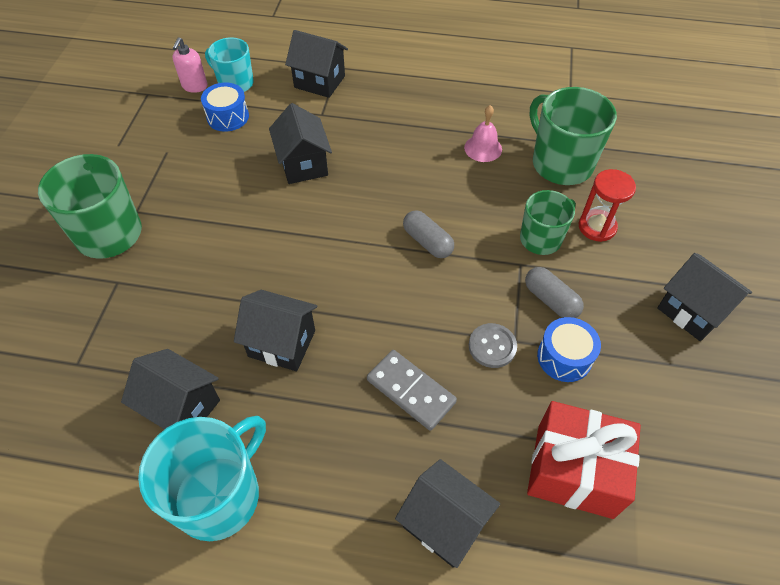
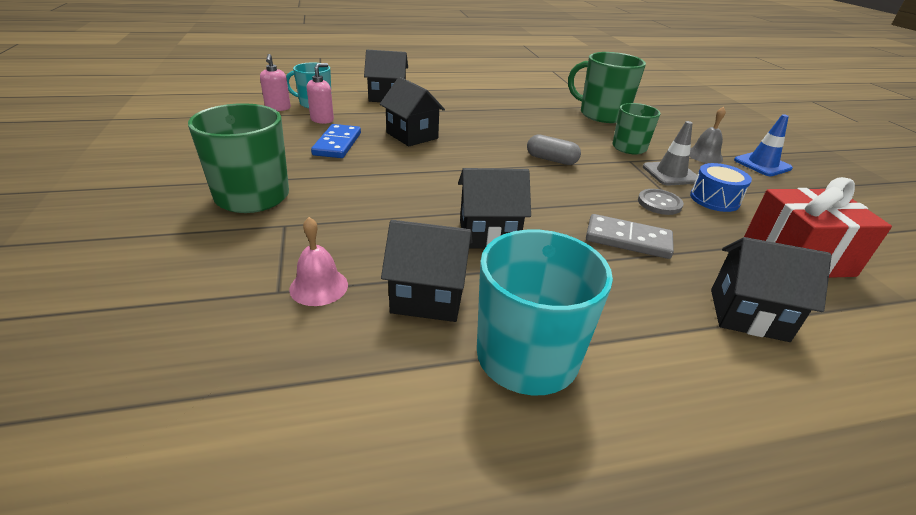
camera: 25 degrees left, 20 degrees down
(221, 165) = (337, 144): none -> blue domino
(228, 117) = (322, 120): blue drum -> pink soap dispenser
(483, 148) = (542, 114): pink bell -> pink bell (319, 286)
(551, 300) = (671, 174): grey capsule -> grey traffic cone
(597, 227) = (658, 137): red hourglass -> none
(627, 276) = (704, 155): none -> grey bell
(691, 311) = (762, 164): black house -> blue traffic cone

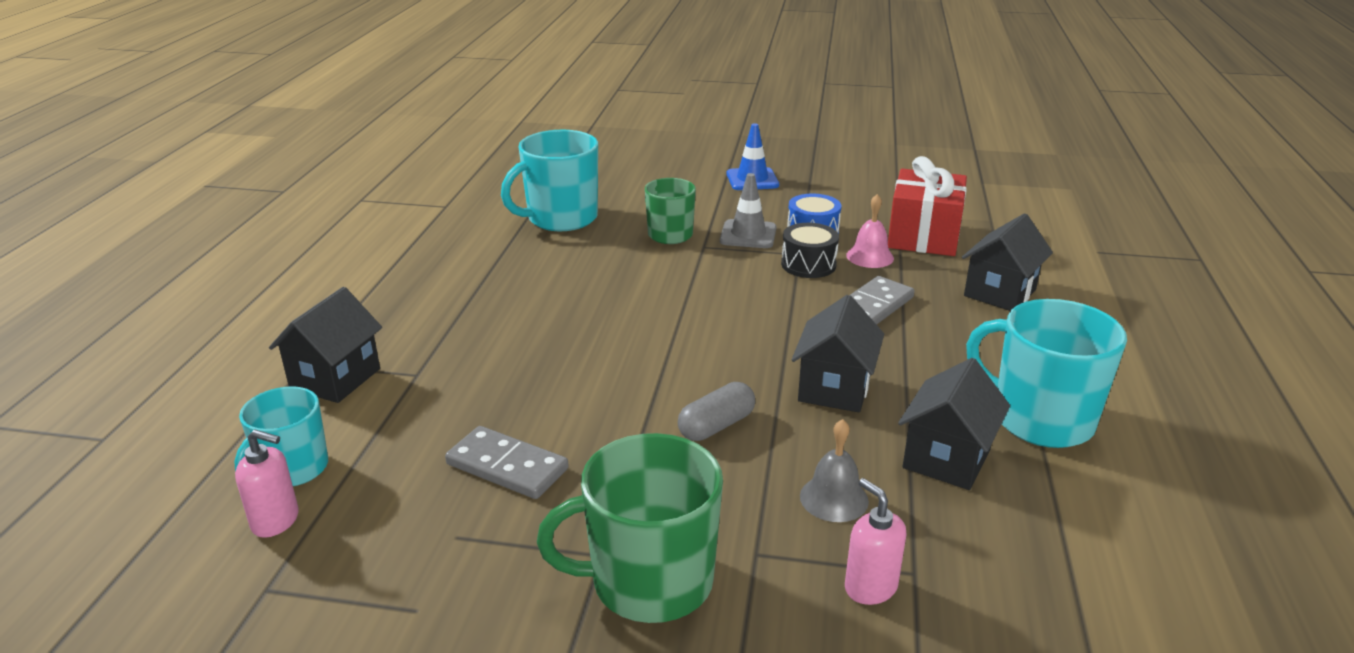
camera: 65 degrees left, 5 degrees down
(319, 286) = (911, 537): pink bell -> pink bell (870, 256)
(322, 120) = (385, 470): pink soap dispenser -> pink soap dispenser (870, 587)
(337, 144) = (507, 466): blue domino -> grey domino
(412, 136) = (524, 386): black house -> none
(551, 160) = (673, 295): grey capsule -> grey capsule (716, 426)
(602, 114) = (561, 218): green mug -> turquoise mug
(659, 203) = (808, 264): grey button -> black drum
(704, 155) = (716, 200): grey bell -> grey bell (834, 498)

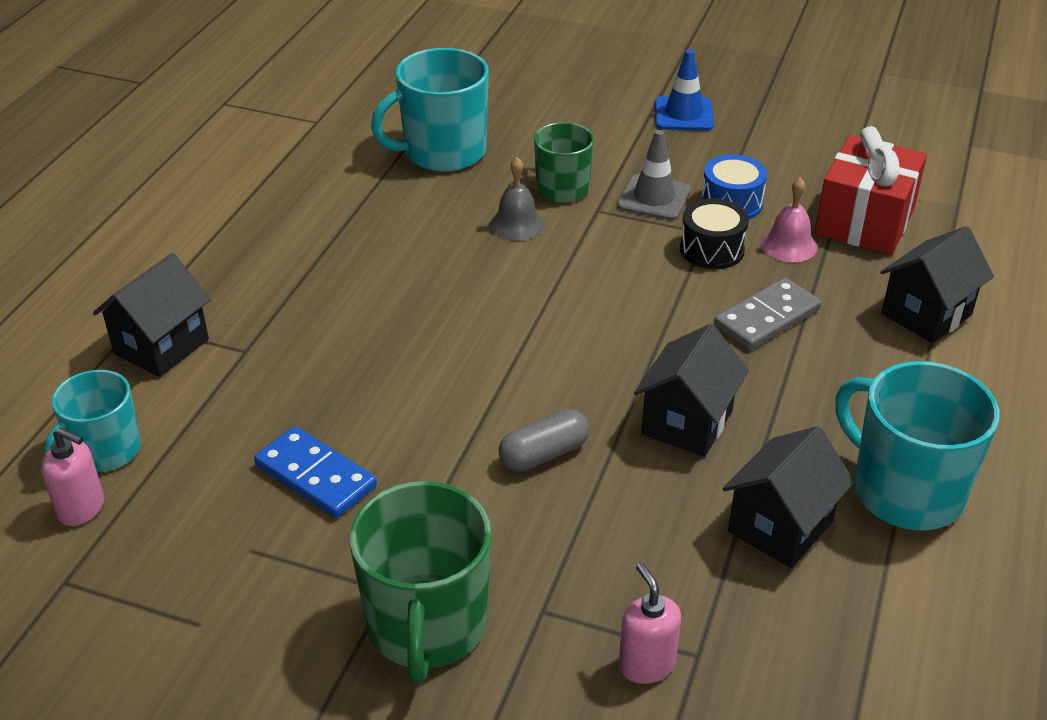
camera: 10 degrees right, 10 degrees up
(507, 466) = (316, 476): grey domino -> blue domino
(649, 581) = (427, 626): green mug -> green mug turned 90 degrees counterclockwise
(834, 498) = (642, 558): grey bell -> grey bell (517, 224)

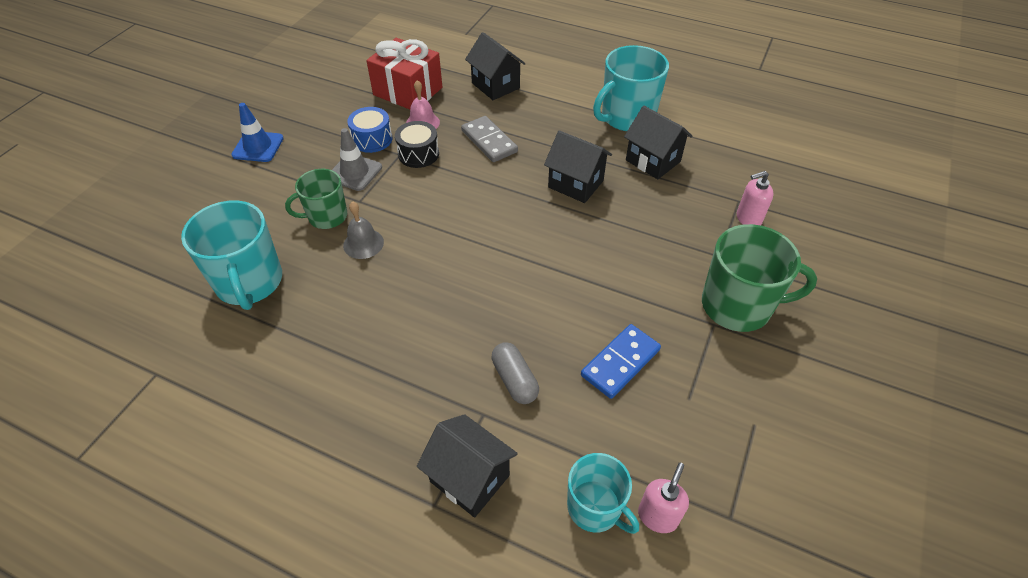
camera: 85 degrees left, 10 degrees up
(544, 454) = (600, 246): grey capsule -> grey capsule (514, 380)

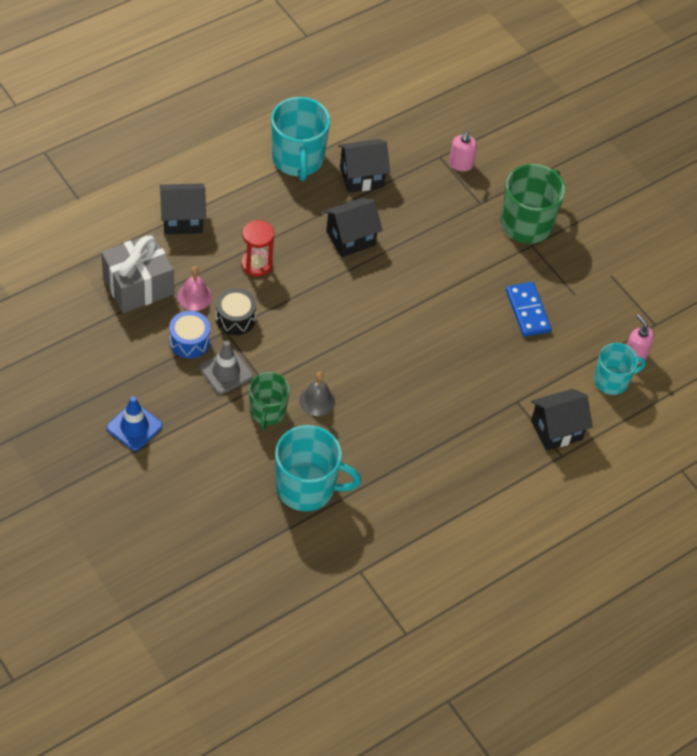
camera: 65 degrees left, 5 degrees up
(408, 91) = (138, 285): red gift -> grey gift
(489, 141) = (256, 264): grey domino -> red hourglass
(514, 380) = (503, 372): grey capsule -> none

